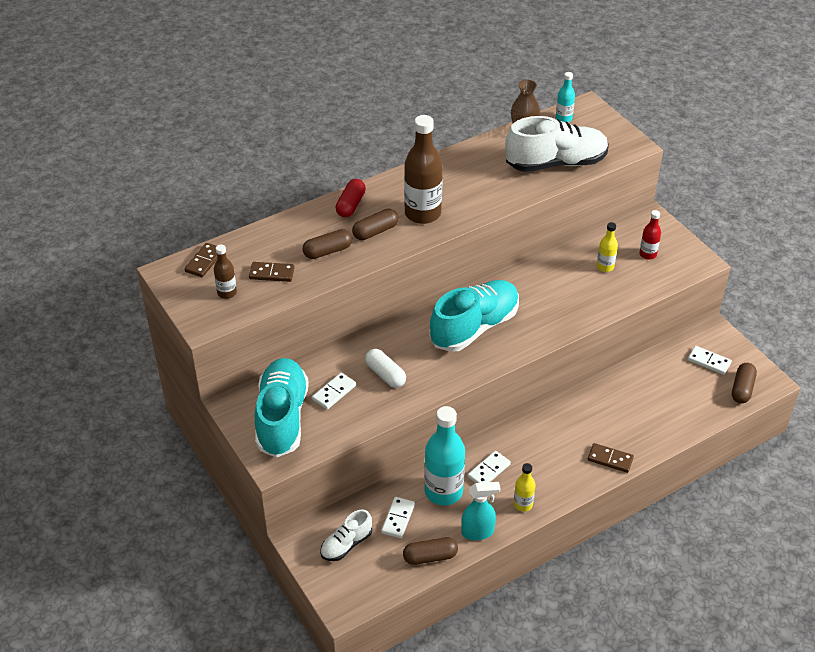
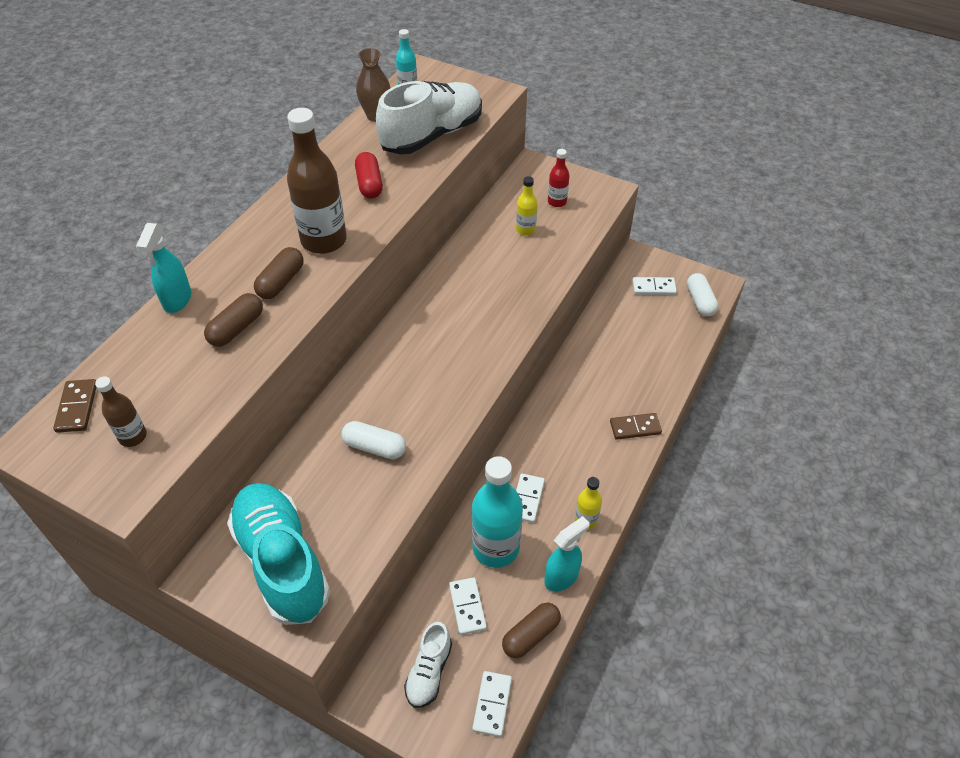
camera: 30 degrees left, 5 degrees up
(272, 273) = (180, 385): brown domino -> none
(301, 217) = (177, 300): none -> turquoise spray bottle
(334, 392) = (327, 497): white domino -> white domino (492, 704)
(351, 205) = (231, 262): red capsule -> red capsule (369, 184)
(474, 327) = (438, 348): turquoise shoe -> none
(742, 389) = (700, 301): brown capsule -> white capsule

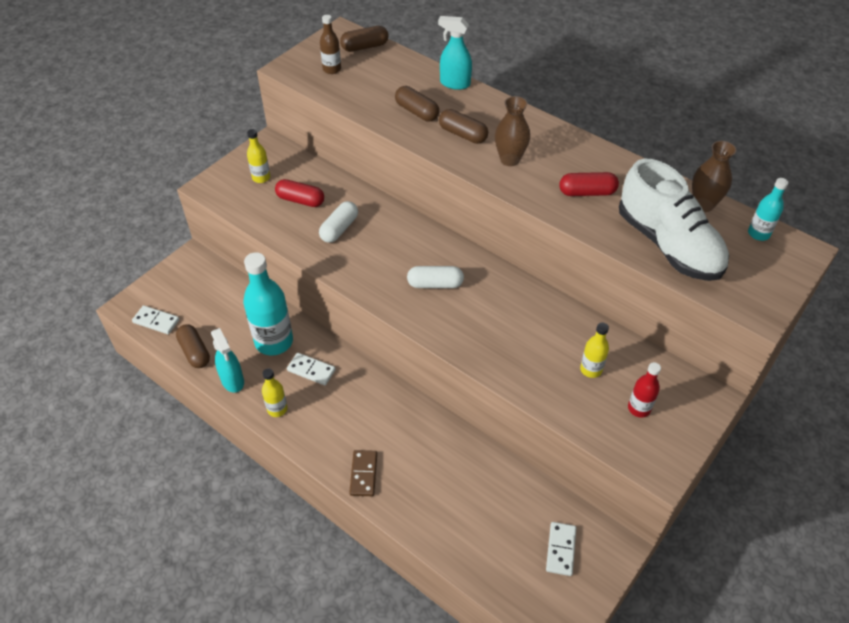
camera: 100 degrees right, 0 degrees up
(77, 407) = (365, 47): brown domino -> brown capsule
(282, 562) = (261, 178): turquoise shoe -> yellow bottle
(324, 240) = (509, 160): brown bottle -> brown vase
(326, 501) = (300, 200): none -> red capsule
(429, 671) = (194, 290): white shoe -> none
(467, 607) = (232, 317): white domino -> none
(700, 301) = (532, 598): white capsule -> white capsule (435, 284)

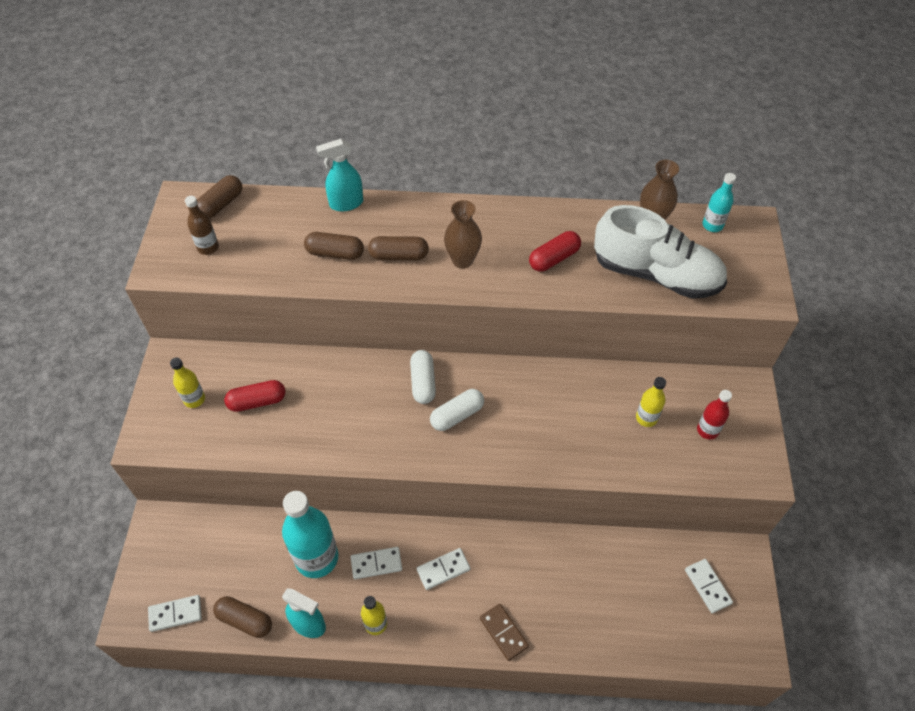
camera: 35 degrees left, 5 degrees up
(339, 229) = (322, 410): white capsule -> white capsule (423, 382)
(355, 403) = (443, 570): none -> white domino

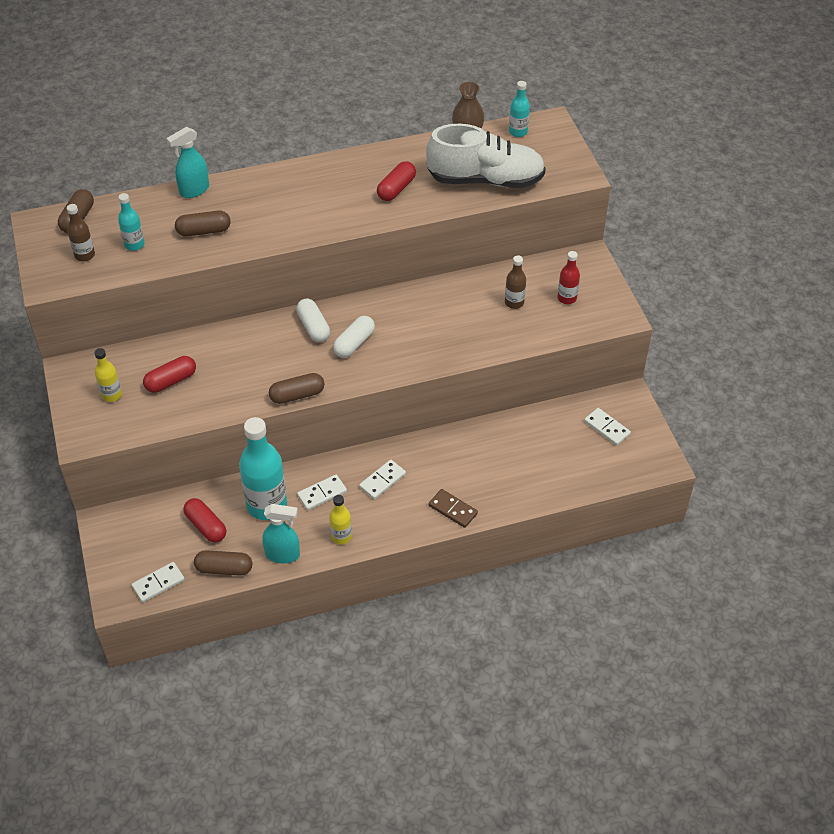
camera: 20 degrees left, 5 degrees down
(248, 562) = (206, 526): none -> red capsule
(260, 249) = (134, 244): none -> turquoise bottle
(399, 256) = (261, 219): brown capsule -> brown capsule (297, 395)
(462, 260) = (319, 209): brown vase -> none
(646, 418) = (514, 303): yellow bottle -> brown bottle

